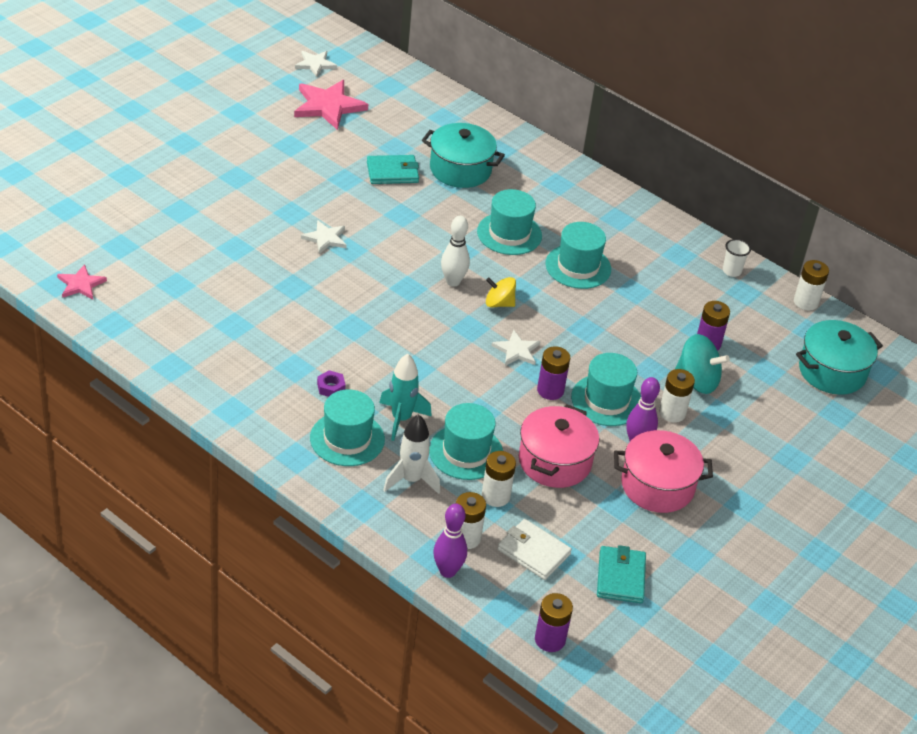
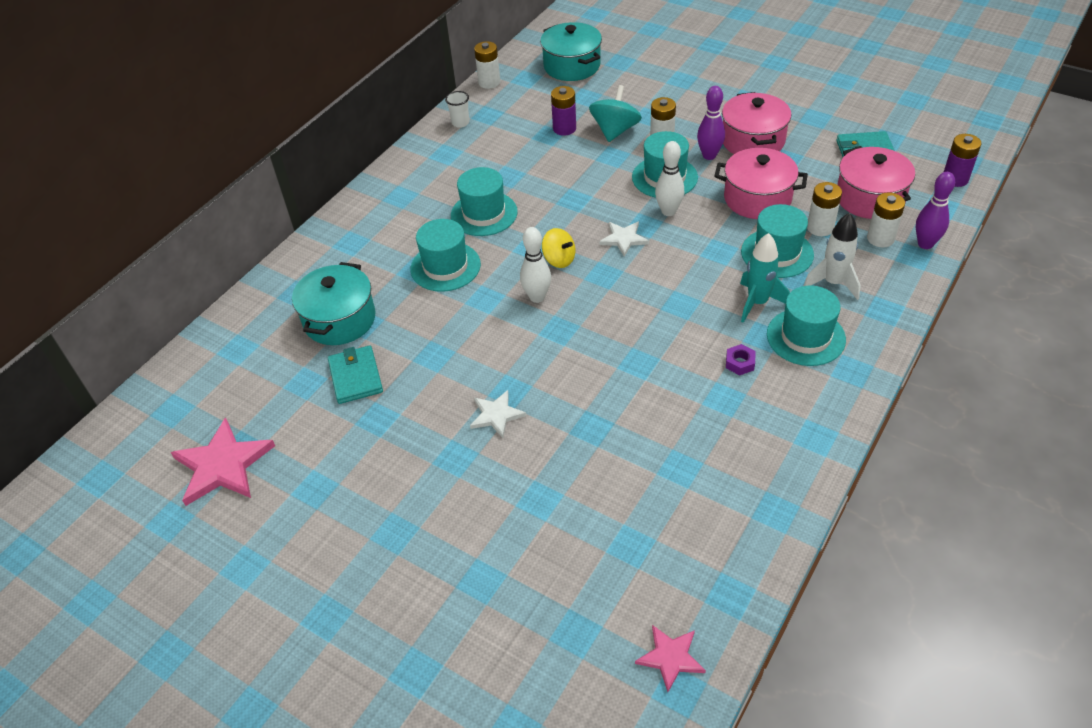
camera: 90 degrees left, 5 degrees up
(315, 64) = (122, 499): white star -> none
(499, 303) = (559, 259): yellow spinning top -> yellow spinning top turned 60 degrees counterclockwise
(533, 552) = (869, 198): white wallet -> pink pot
(550, 390) = (668, 211): purple battery -> white bowling pin

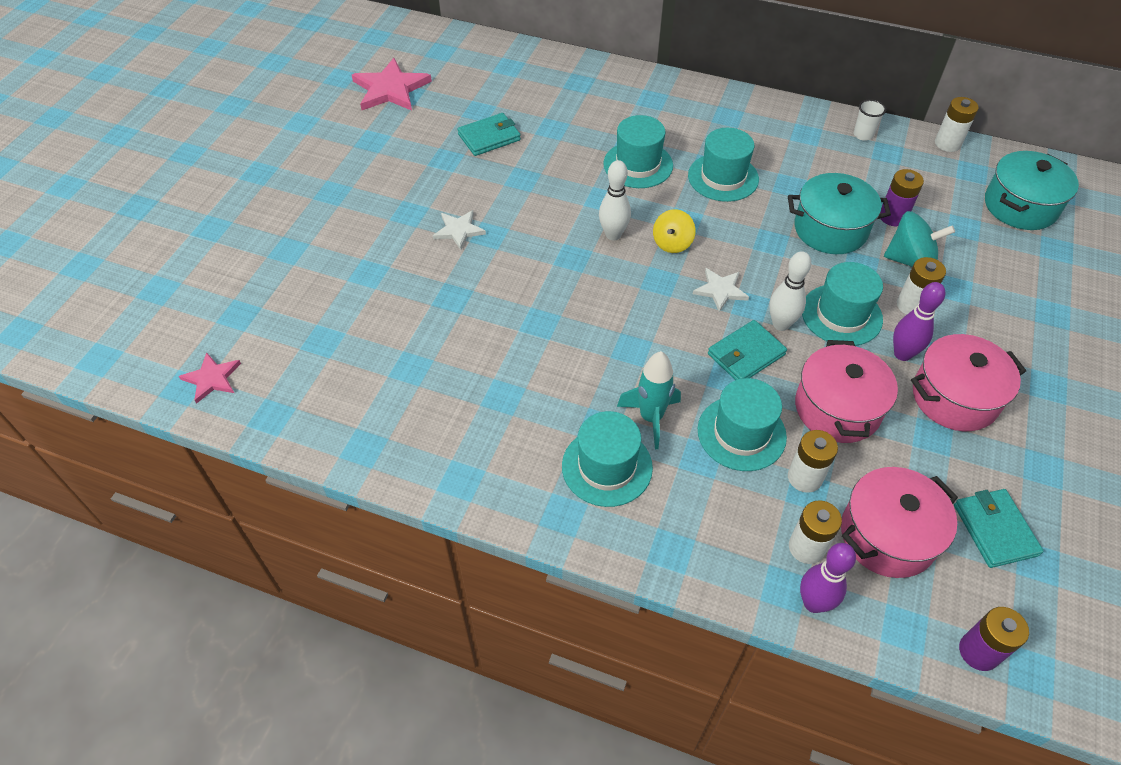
camera: 75 degrees right, 5 degrees up
(339, 319) = (553, 113): turquoise pot -> turquoise pot (830, 229)
(697, 236) = (746, 354): none -> turquoise wallet
(740, 363) = (555, 407): purple nut -> none
(833, 283) = (705, 493): white rocket -> none

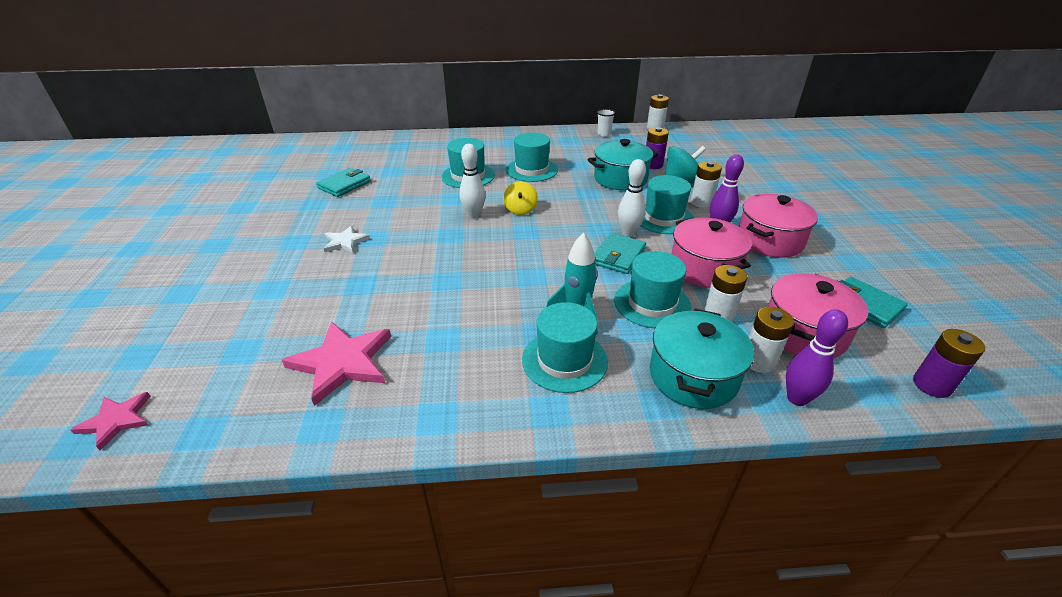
camera: 25 degrees left, 15 degrees down
(390, 89) = (247, 175): pink star -> pink star (342, 362)
(720, 290) = (573, 226): white star -> none
(1020, 206) = (718, 145): turquoise pot -> turquoise pot (693, 376)

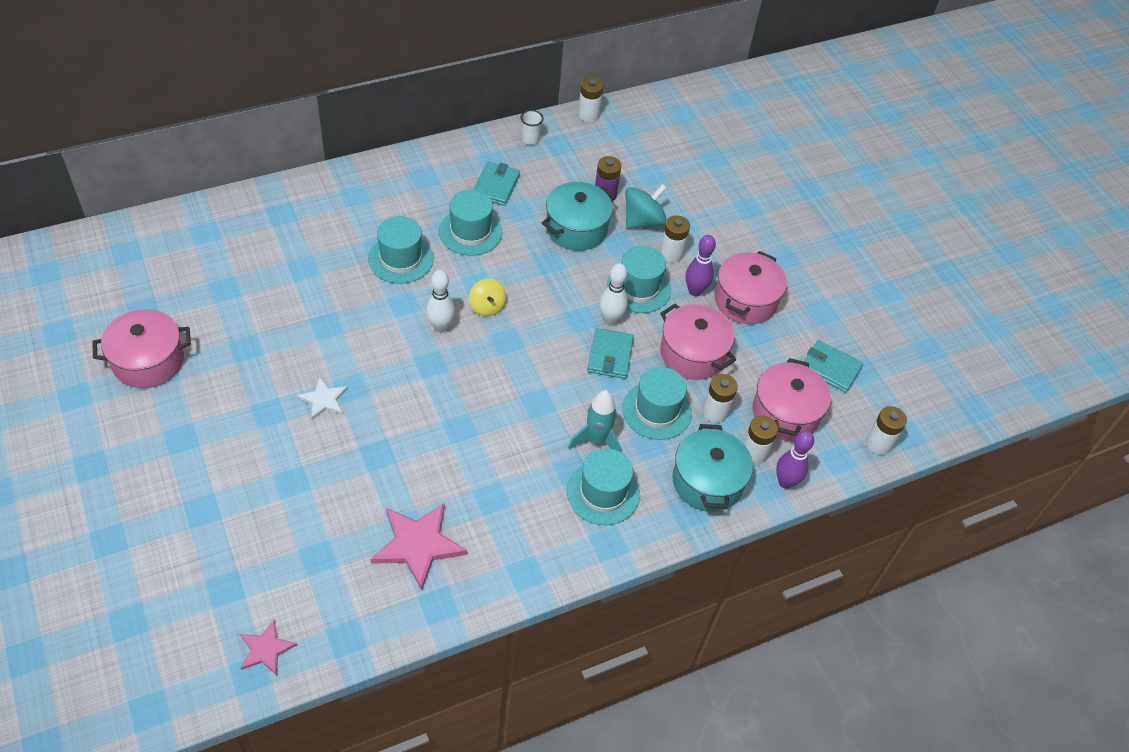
camera: 25 degrees left, 15 degrees up
(239, 200) = (148, 361): none -> pink pot
(344, 185) = (260, 306): turquoise wallet -> turquoise wallet (496, 186)
(932, 385) = (878, 443): purple battery -> white battery

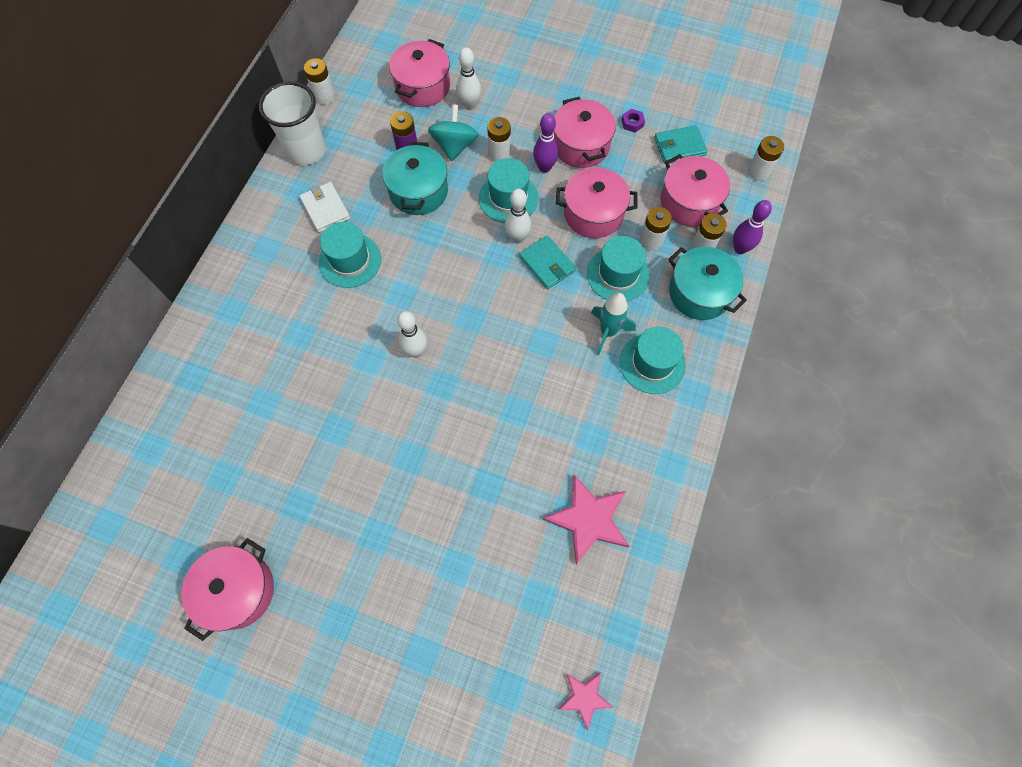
camera: 40 degrees left, 15 degrees up
(324, 400) = (403, 485): white star -> none
(401, 259) = (326, 327): turquoise hat -> none
(487, 306) = (428, 306): yellow spinning top -> none
(496, 186) = (325, 209): turquoise wallet -> white wallet
(530, 139) = (306, 151): white cup -> white cup, size x2.31
(670, 163) = (422, 86): none -> pink pot
(690, 204) = (470, 105): none -> white bowling pin
(811, 319) = (632, 123): none -> purple nut

